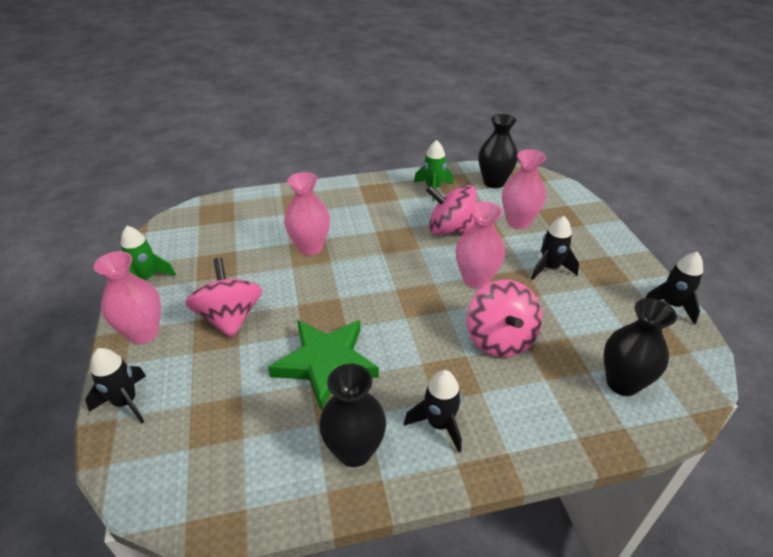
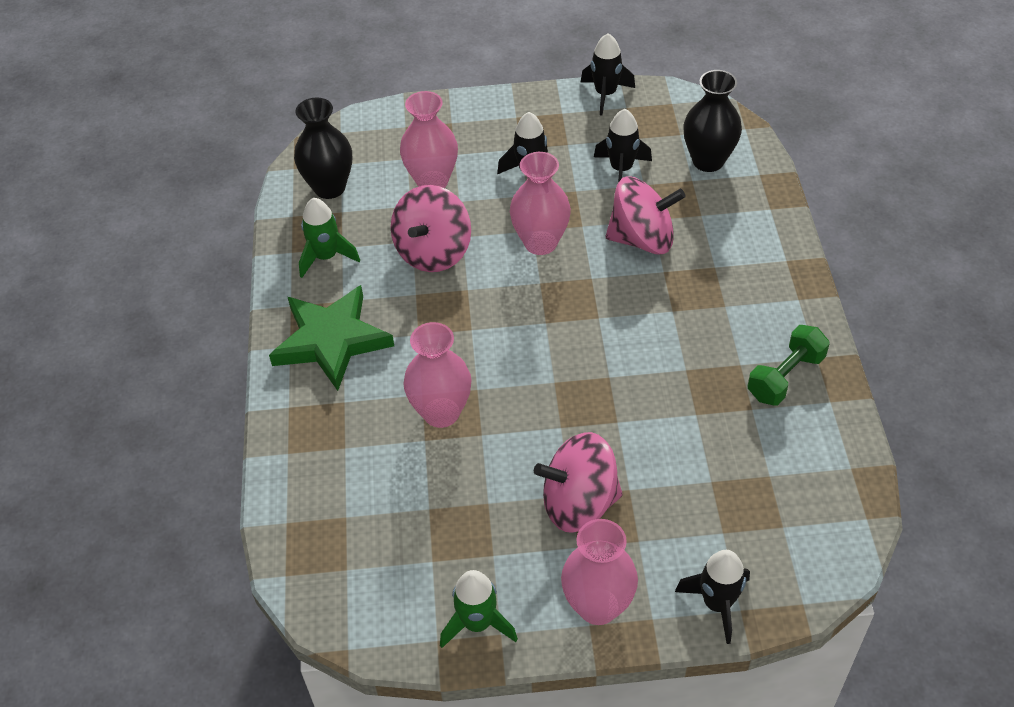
camera: 80 degrees left, 10 degrees up
(326, 363) = (667, 398): green star -> green star (331, 340)
(354, 451) = (785, 377): black vase -> green dumbbell
(439, 424) = (754, 306): black rocket -> black rocket (621, 169)

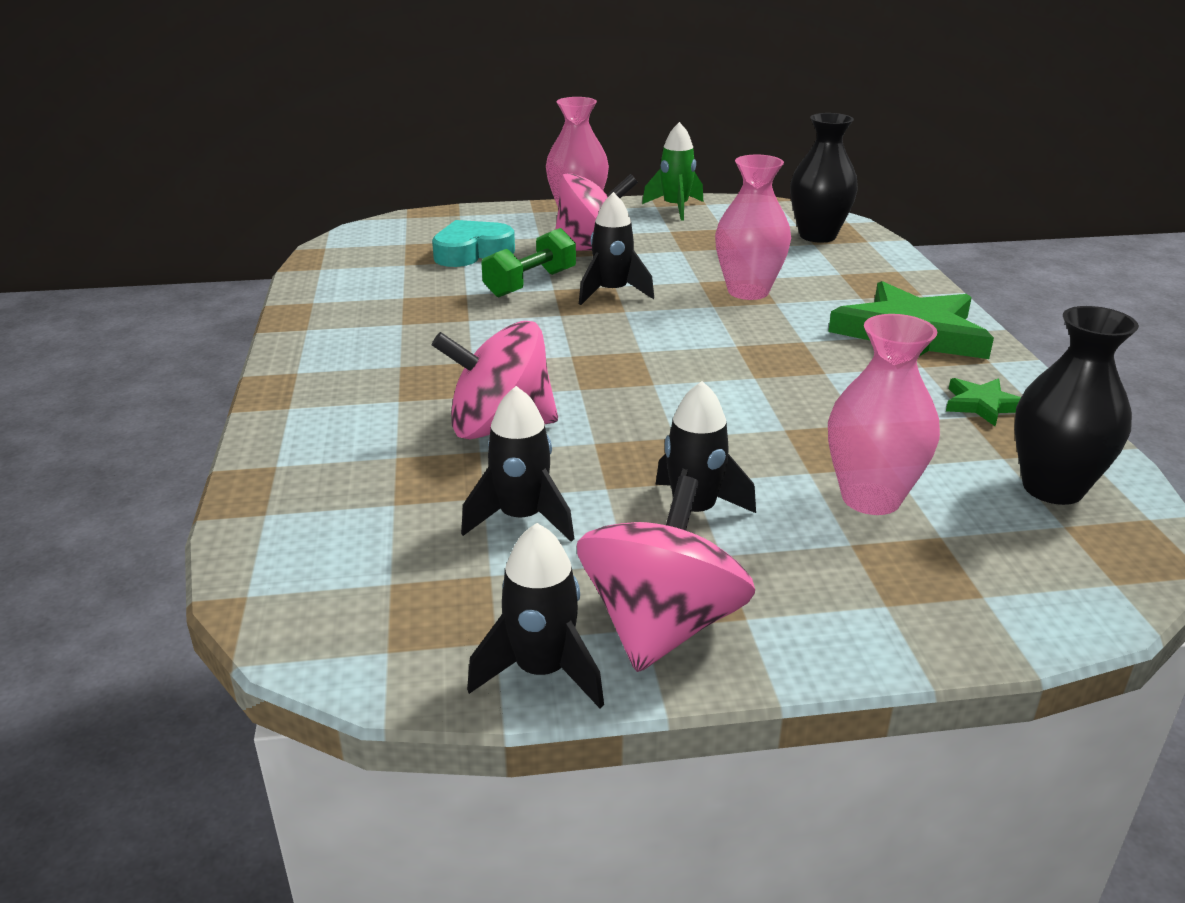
camera: 175 degrees right, 20 degrees down
(326, 257) = (982, 405): green rocket -> green star
(433, 252) = (821, 411): pink spinning top -> pink spinning top (661, 626)
(540, 243) = (659, 422): pink vase -> none
(706, 500) = (472, 252): none -> turquoise heart
(708, 161) = (352, 533): black vase -> black vase (817, 236)
(717, 604) = (478, 216): black rocket -> black rocket (612, 292)
(785, 377) = (353, 315): green dumbbell -> green dumbbell (530, 283)

